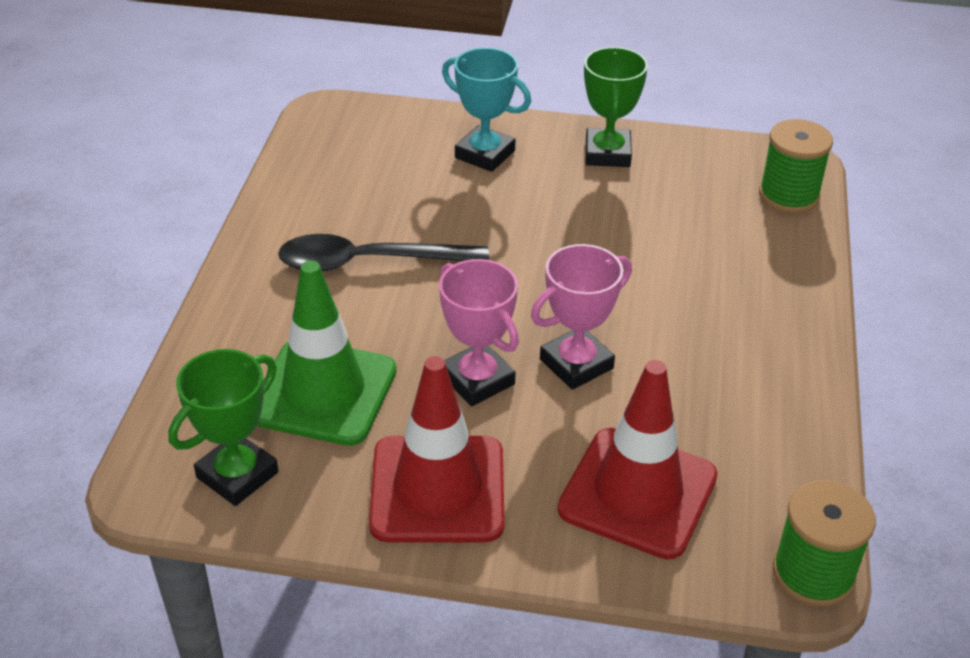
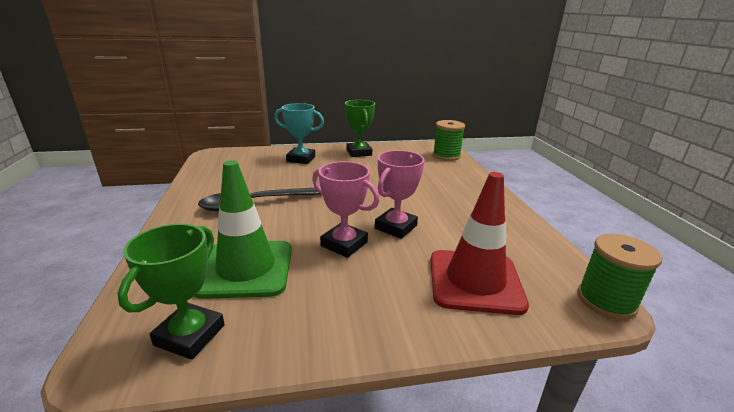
camera: 20 degrees left, 15 degrees down
(437, 489) = (349, 309): red traffic cone -> none

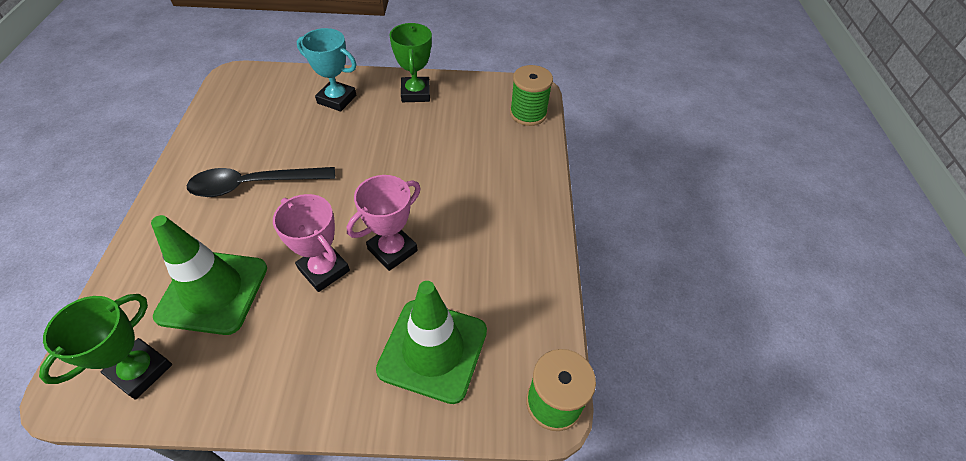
camera: 10 degrees right, 25 degrees up
(475, 281) = (433, 350): red traffic cone -> green traffic cone

